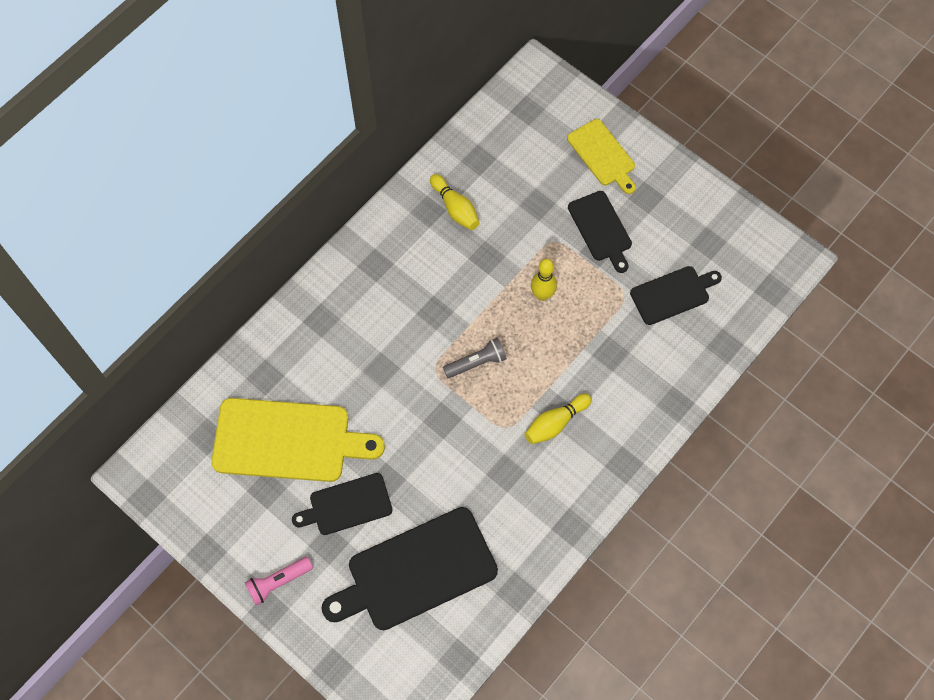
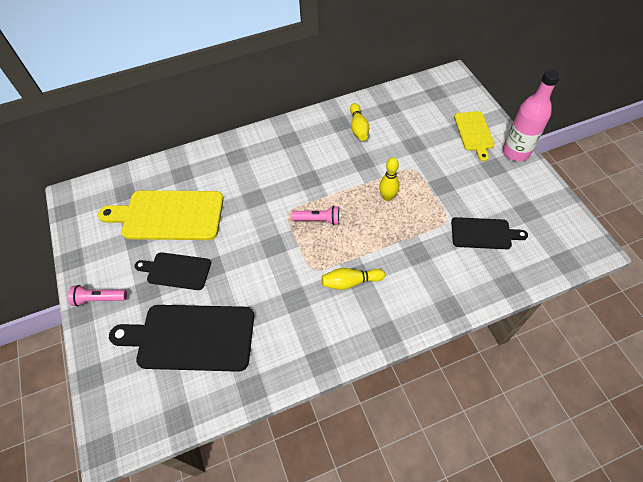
camera: 30 degrees right, 10 degrees down
(288, 441) = (168, 215): yellow cutting board -> yellow cutting board turned 150 degrees clockwise
(476, 362) = (318, 220): grey flashlight -> pink flashlight
(601, 229) = (450, 174): black cutting board -> none
(663, 163) = (516, 152): none -> pink bottle

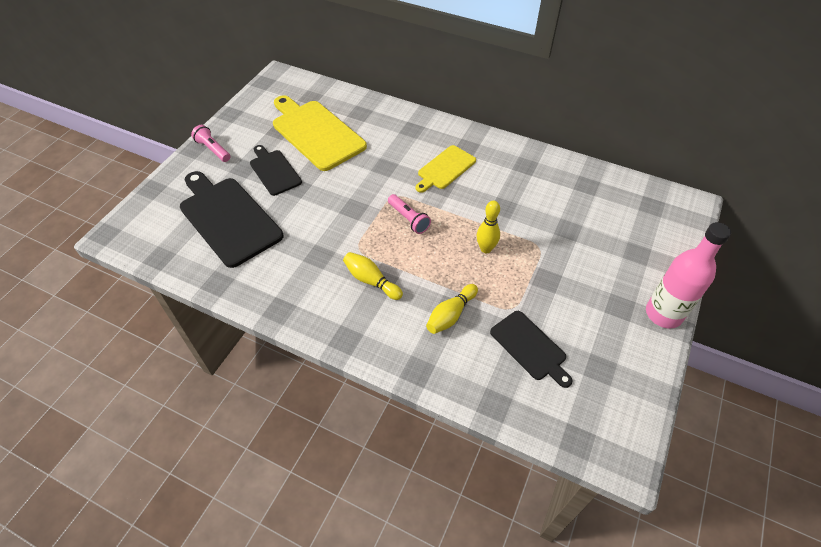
camera: 45 degrees right, 5 degrees down
(358, 128) = (536, 180): yellow bowling pin -> yellow bowling pin (451, 315)
(474, 133) = (642, 265): yellow cutting board -> yellow cutting board (445, 169)

